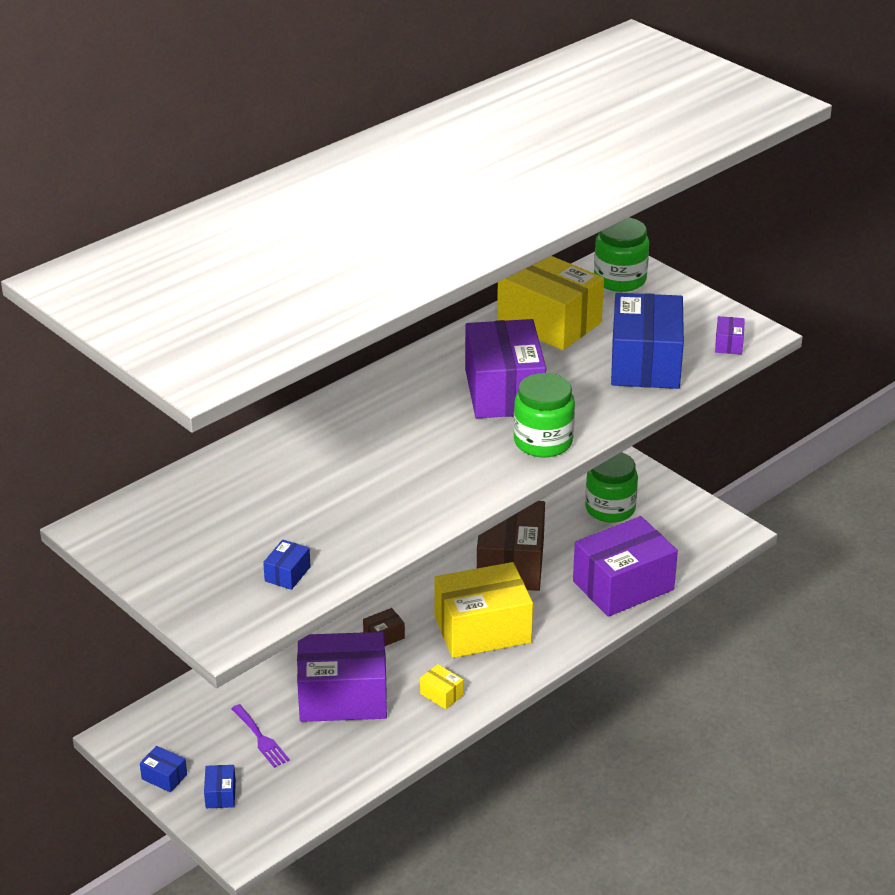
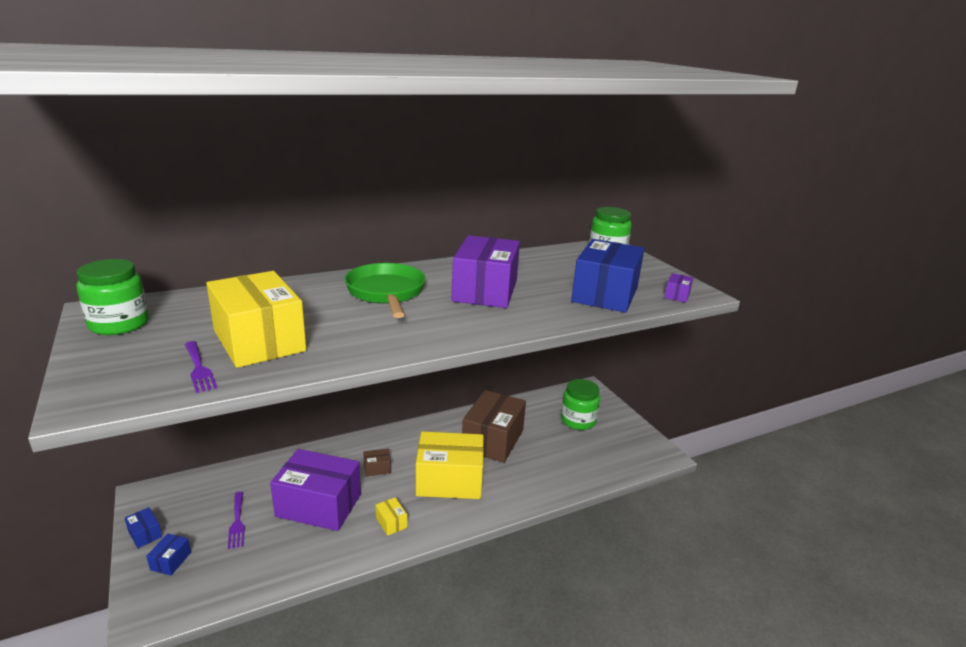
camera: 15 degrees right, 10 degrees down
(287, 574) = (199, 368): blue box -> purple fork
(392, 423) = (386, 293): none -> green pan
(543, 442) = (494, 324): green jar -> green jar (119, 324)
(549, 322) = (544, 263): yellow box -> yellow box (259, 341)
(623, 585) = (568, 473): purple box -> none

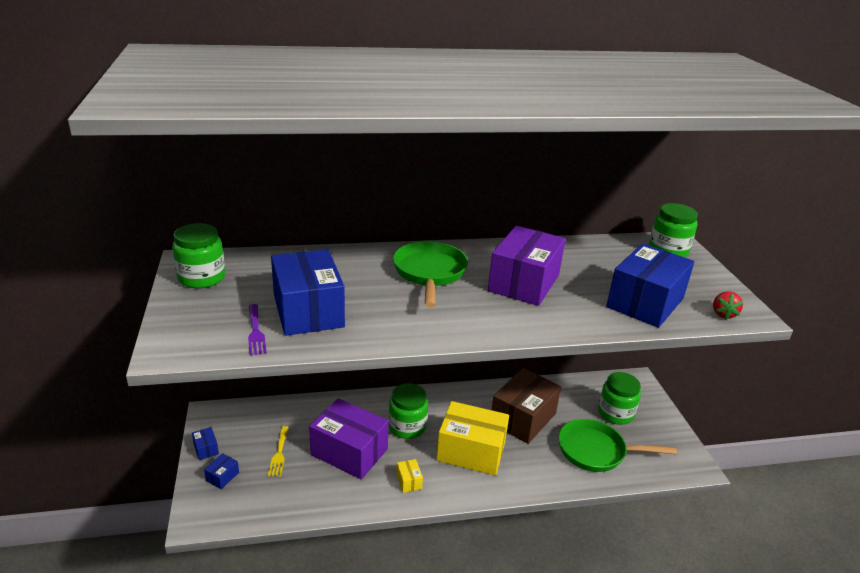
camera: 15 degrees right, 5 degrees up
(237, 522) = (279, 453): purple fork -> yellow fork
(259, 341) = (308, 311): yellow box -> blue box
(377, 468) = (407, 427): brown box -> green jar
(570, 457) = (596, 451): none -> green pan
(677, 295) = (723, 314): purple box -> red strawberry

